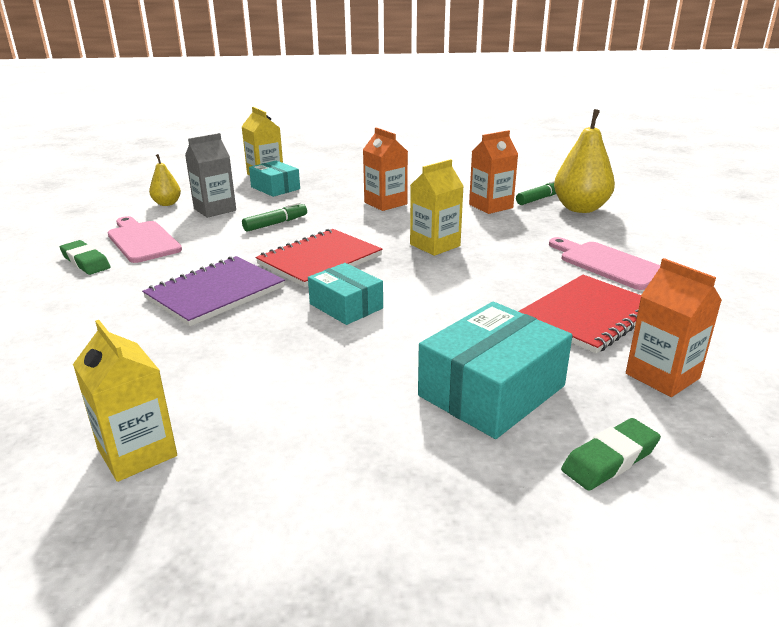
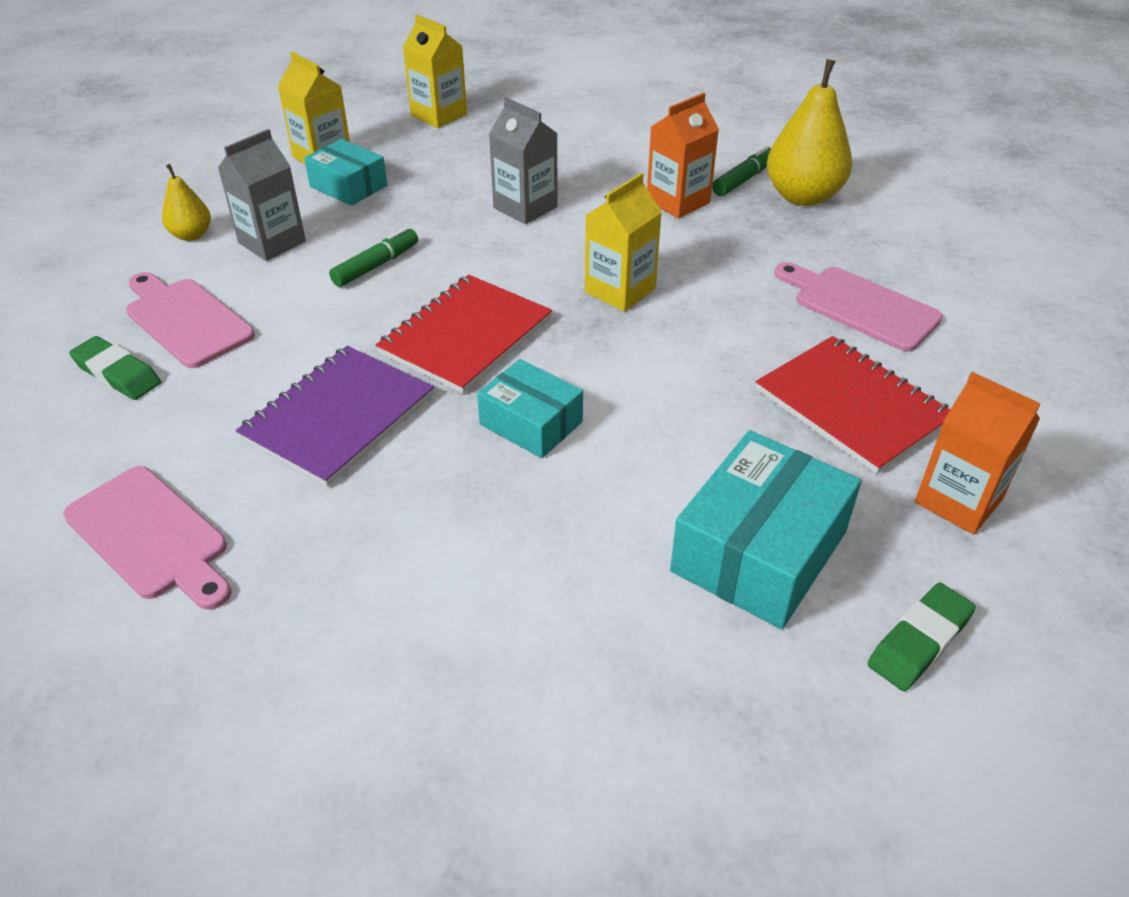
camera: 10 degrees left, 15 degrees up
(60, 342) = (151, 536): none -> pink cutting board
(137, 452) = (343, 712): yellow carton -> yellow carton (439, 115)
(385, 203) = (525, 207): orange carton -> grey carton
(588, 315) = (852, 406): red notebook -> red notebook turned 75 degrees counterclockwise

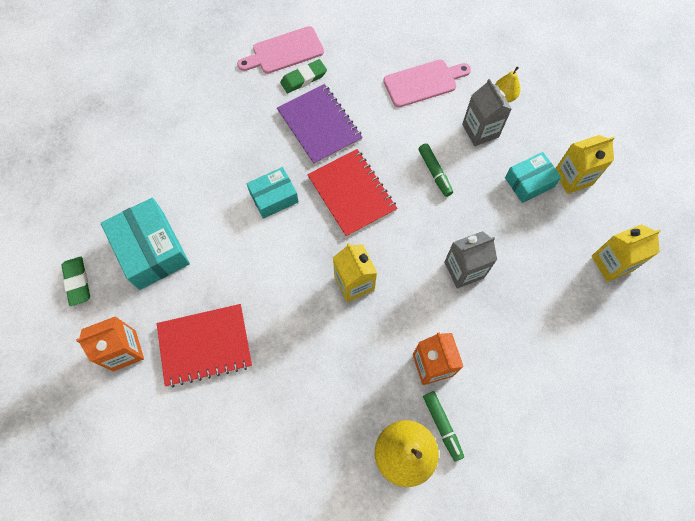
camera: 115 degrees right, 25 degrees up
(117, 374) = (393, 52): green eraser -> green eraser (303, 78)
(860, 306) = (275, 407): pink cutting board -> none

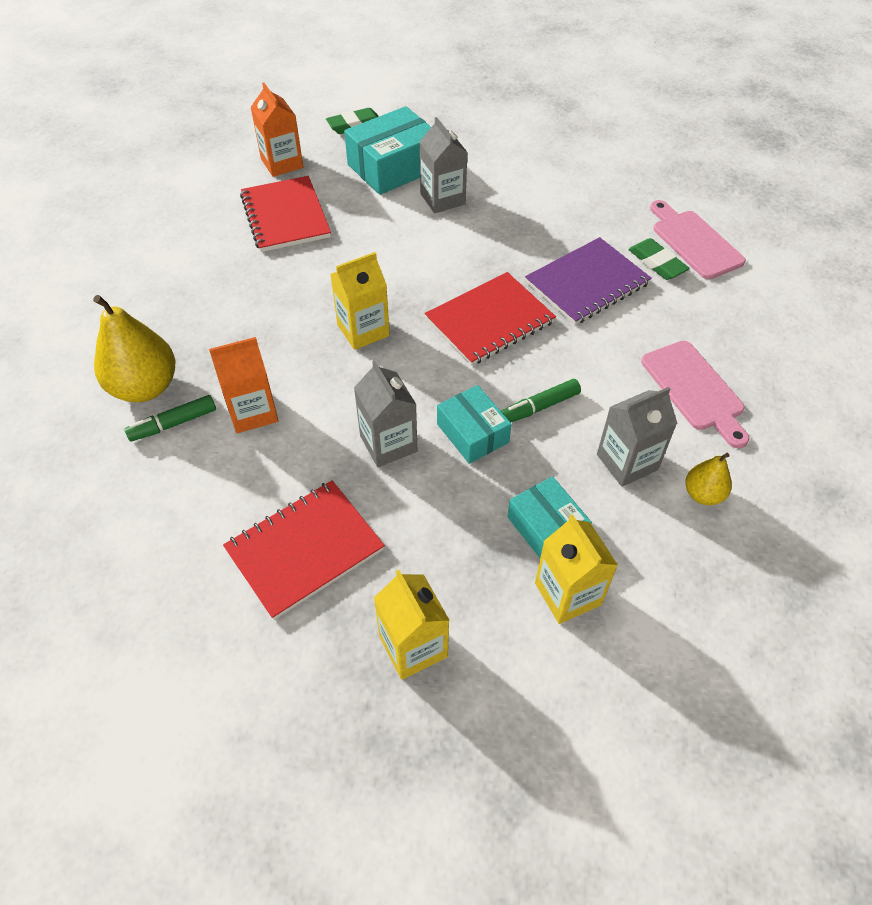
camera: 85 degrees right, 15 degrees down
(205, 213) = (442, 199): none -> grey carton
(274, 197) = (472, 251): turquoise box -> turquoise box (472, 433)
(549, 326) = (304, 549): none -> red notebook

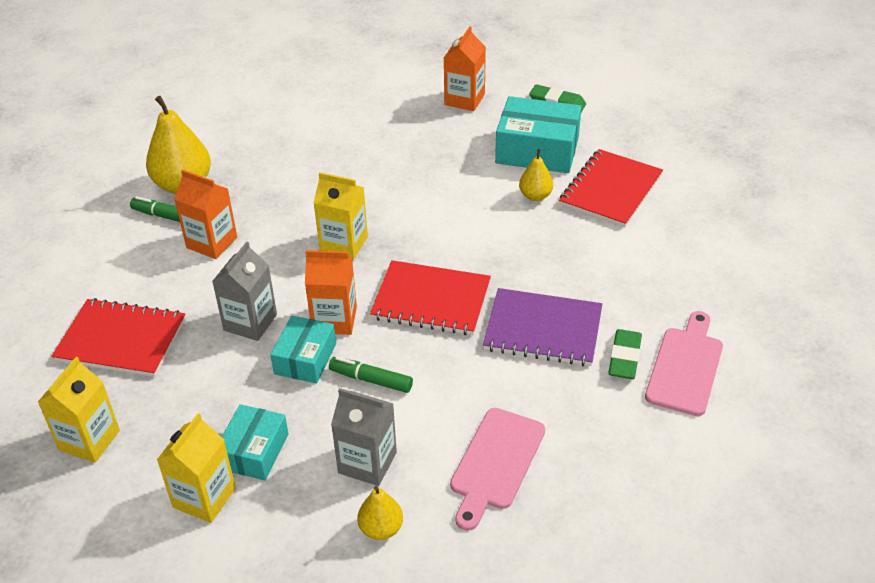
camera: 50 degrees right, 10 degrees down
(285, 216) = (412, 137): red notebook -> red notebook (610, 190)
(442, 199) = (535, 196): grey carton -> yellow pear
(447, 388) = (334, 319): none -> orange carton

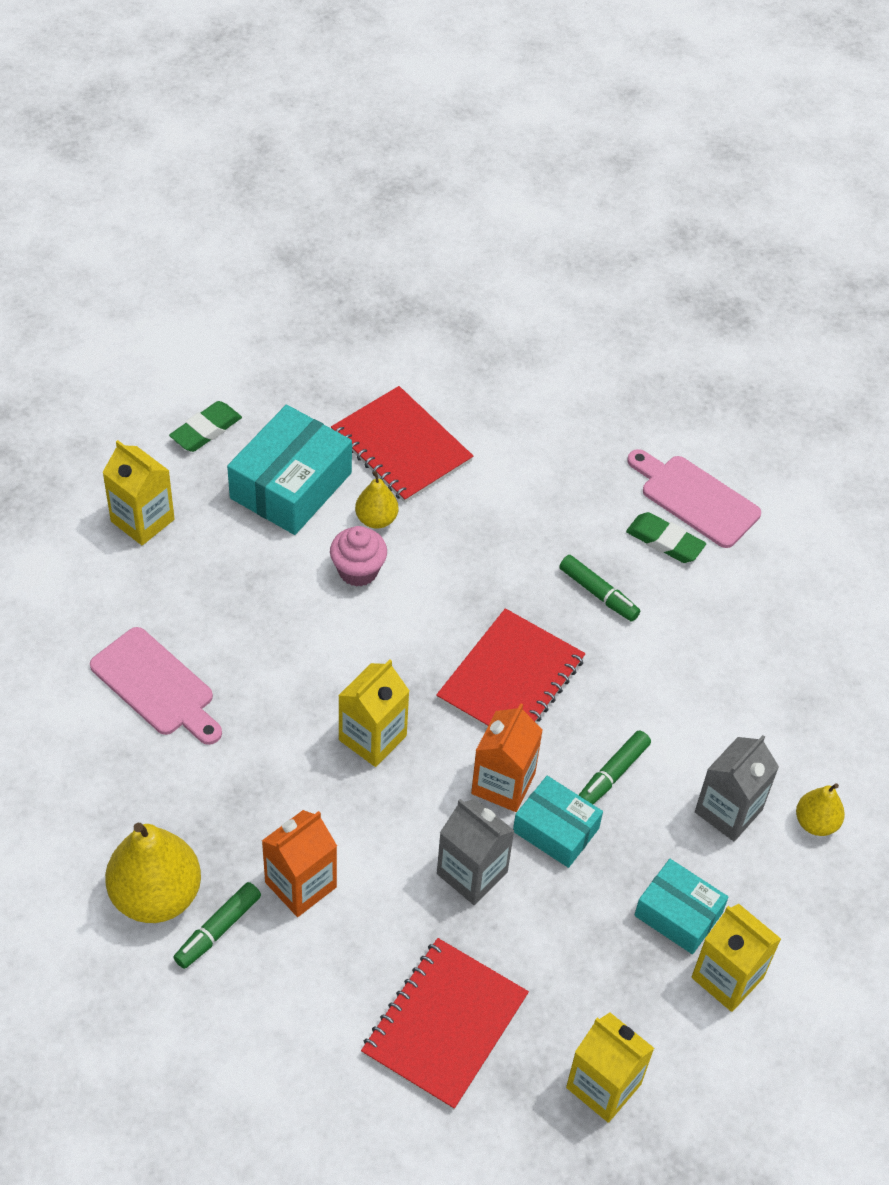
camera: 75 degrees left, 10 degrees up
(464, 99) = (142, 520): orange carton -> yellow carton
(483, 199) = (358, 571): none -> pink cupcake
(495, 463) = (765, 699): pink cutting board -> pink cutting board (156, 686)
(543, 330) = (598, 594): purple notebook -> green marker

